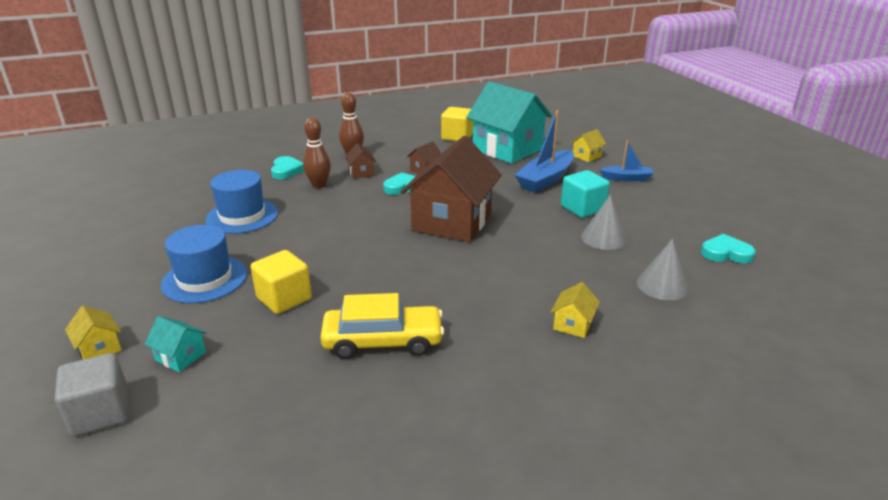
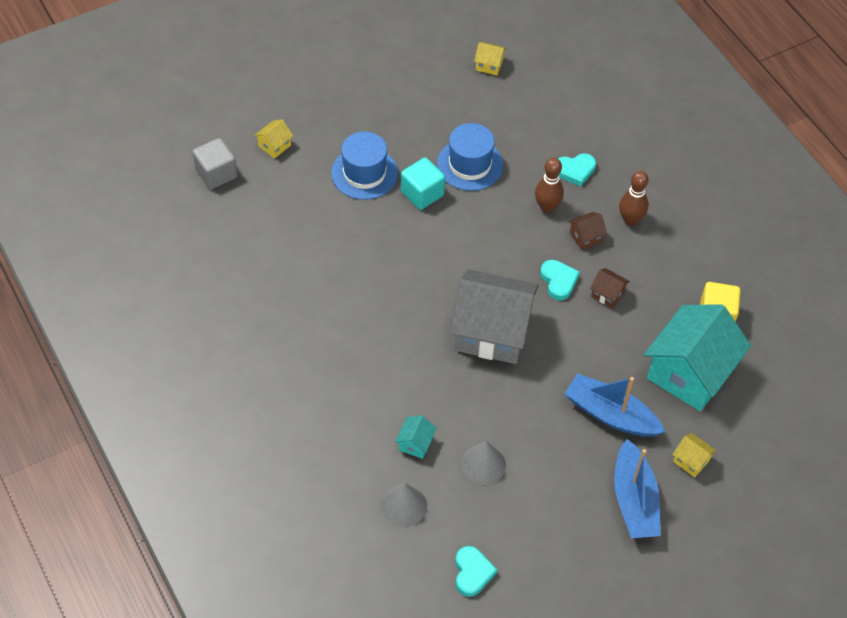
camera: 80 degrees right, 25 degrees up
(181, 356) = (271, 193): turquoise house -> turquoise house (415, 443)
(284, 298) = (345, 232): yellow cube -> none
(383, 341) = (301, 306): yellow car -> none
(452, 221) = (492, 332): brown house -> grey house
(573, 324) = (337, 431): yellow house -> yellow house (489, 65)
(582, 208) = (544, 449): turquoise cube -> turquoise cube (422, 193)
(626, 178) = (634, 500): blue boat -> blue boat, size x1.71

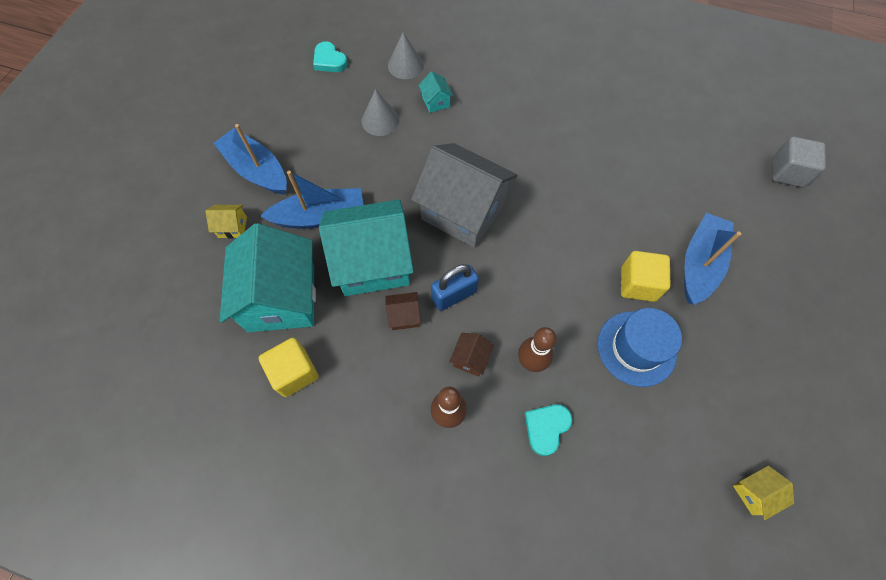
camera: 140 degrees right, 10 degrees up
(274, 146) = (788, 229): yellow house -> none
(364, 173) = (699, 264): blue hat -> blue boat
(422, 193) = (638, 284): turquoise cube -> yellow cube
(492, 332) = (463, 211): grey house -> grey house turned 60 degrees clockwise
(558, 281) = (454, 295): turquoise heart -> blue padlock
(598, 347) = (373, 262): none -> turquoise house

